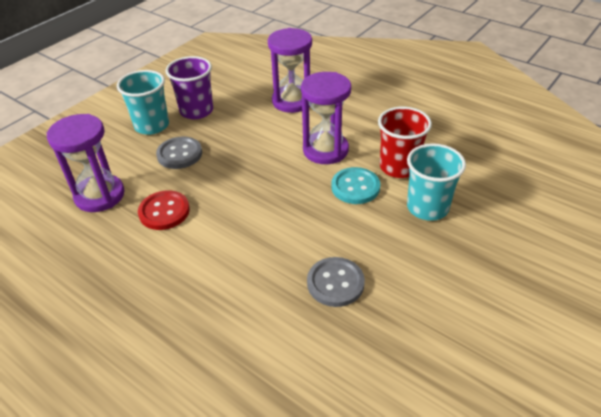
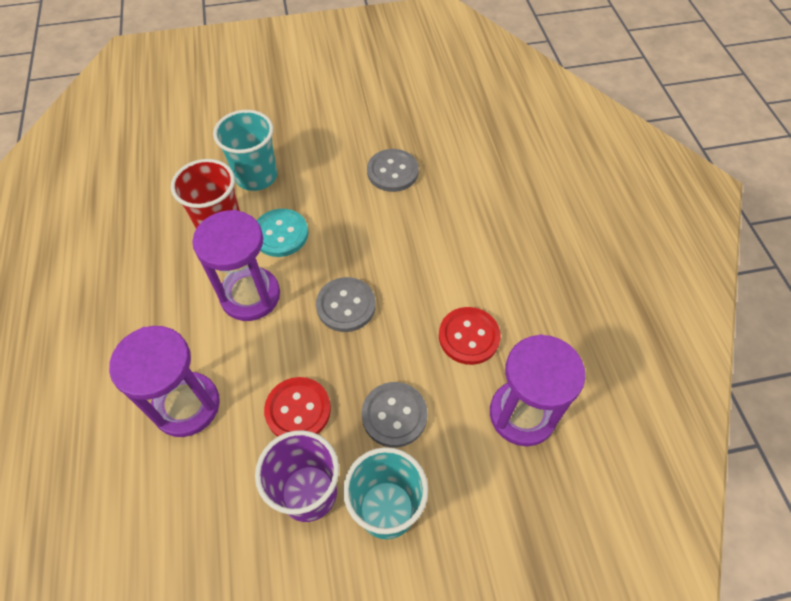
camera: 140 degrees left, 15 degrees up
(235, 128) = (298, 410): none -> red button
(262, 179) = (346, 305): none -> grey button

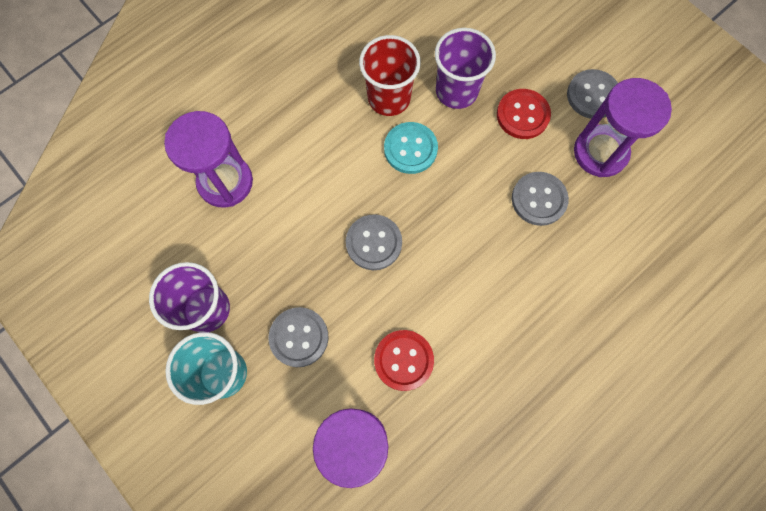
camera: 60 degrees right, 15 degrees up
(250, 296) = (339, 164): purple hourglass -> purple hourglass (600, 152)
(256, 176) = (456, 91): turquoise cup -> purple cup
(298, 410) = (264, 262): red button -> red button (522, 115)
(334, 97) = (592, 95): none -> grey button

